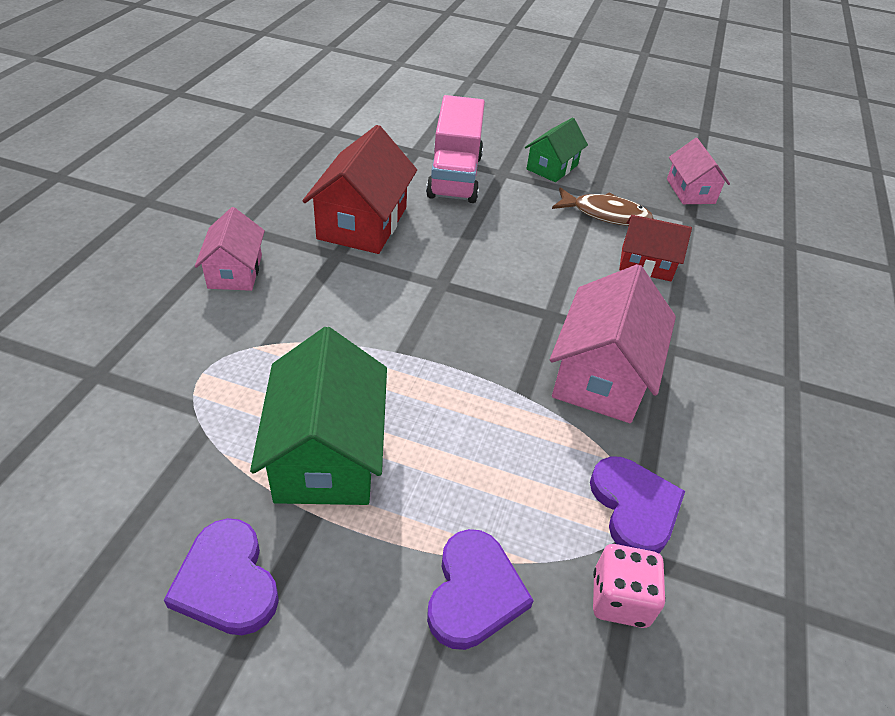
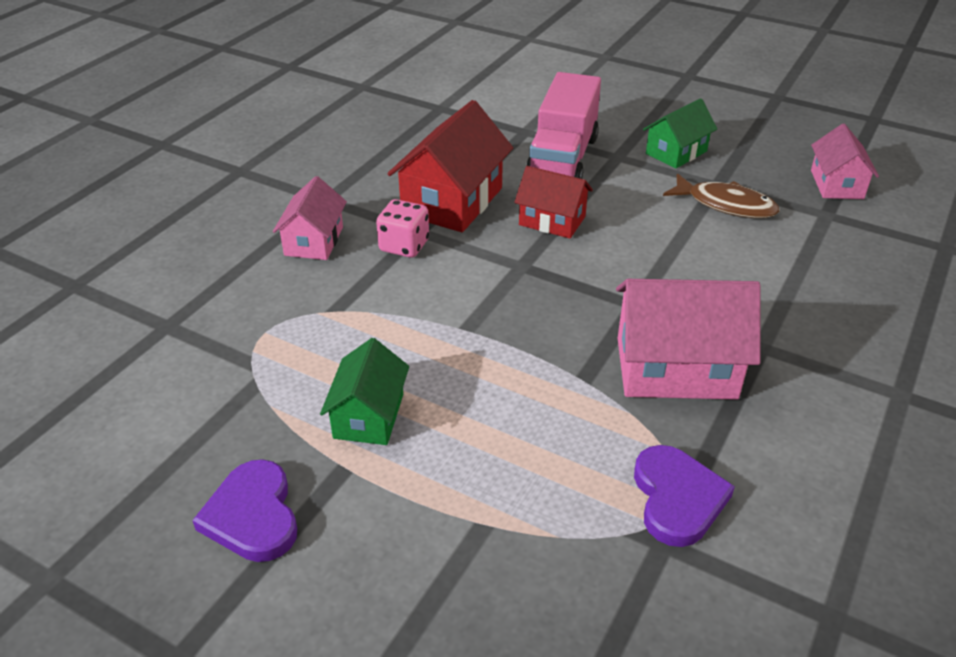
camera: 15 degrees right, 5 degrees down
(326, 454) = (368, 416): green house -> green house, size x0.61
(474, 592) = (487, 555): purple heart -> none
(601, 375) = (676, 368): pink house -> pink house turned 60 degrees clockwise
(620, 599) = (637, 581): pink dice -> pink dice (404, 246)
(646, 264) = (759, 259): red house -> red house (552, 221)

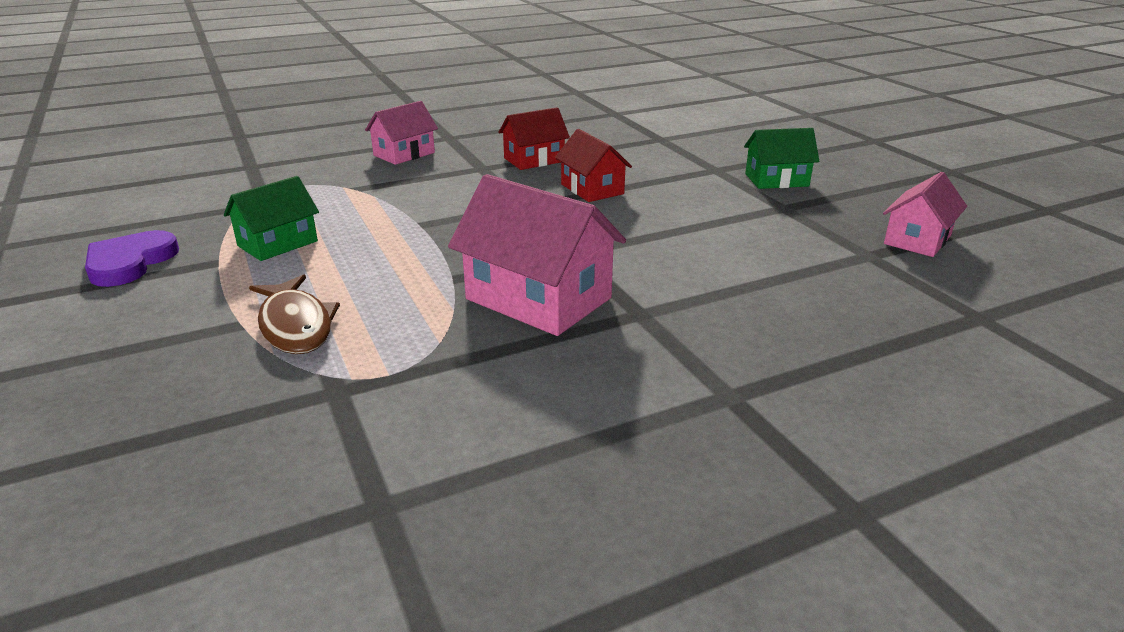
camera: 35 degrees right, 10 degrees down
(404, 246) = (458, 172): pink dice -> none
(452, 201) = (534, 160): red house -> red house, size x0.61
(563, 158) = (665, 159): pink truck -> none
(677, 498) = (395, 371): purple heart -> none
(726, 205) = (768, 221): brown fish -> brown fish (296, 325)

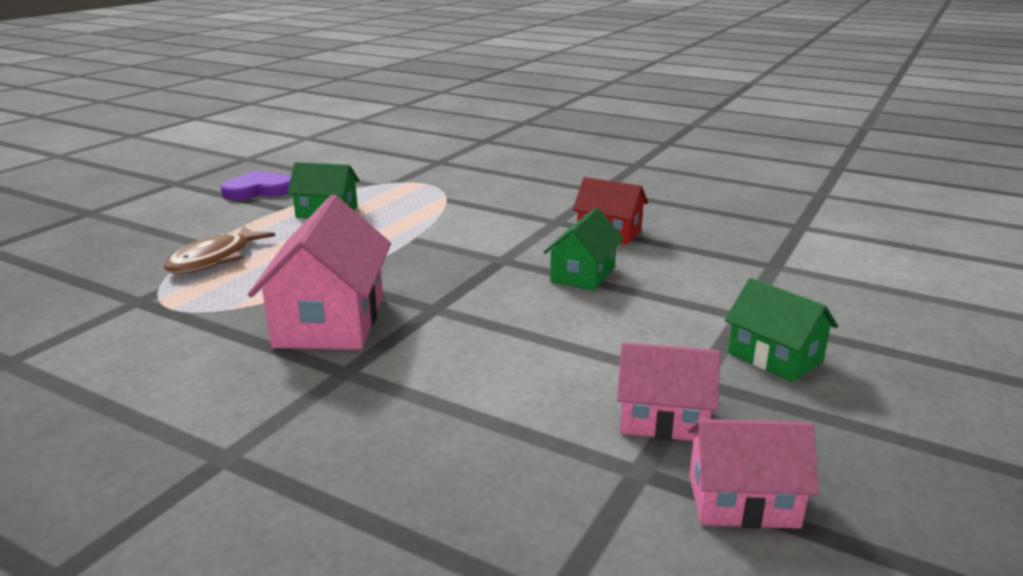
camera: 55 degrees right, 5 degrees down
(404, 154) = (537, 190): pink house -> pink house (663, 419)
(592, 189) = (583, 274): red house -> green house

